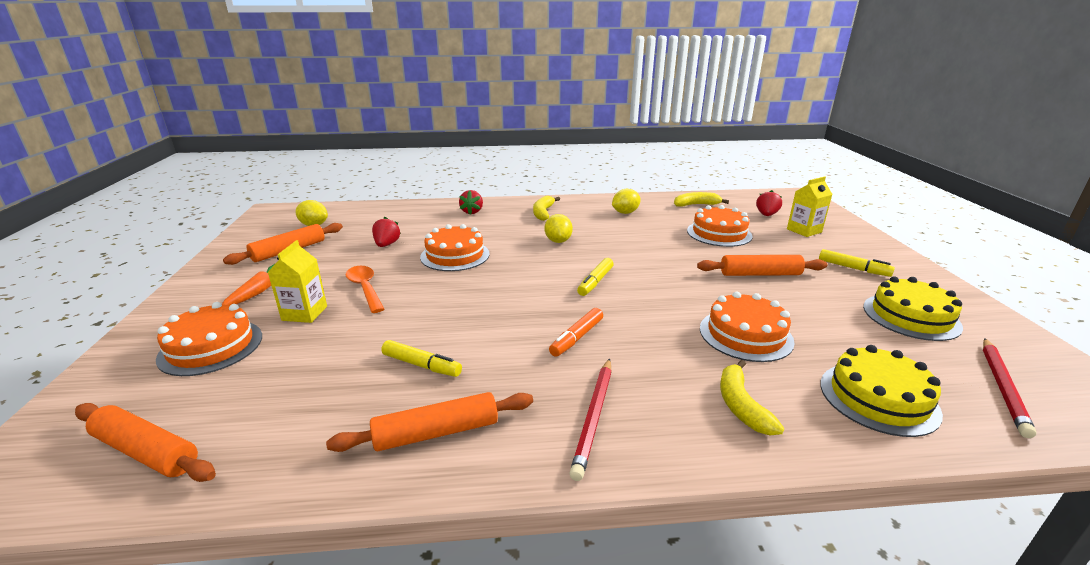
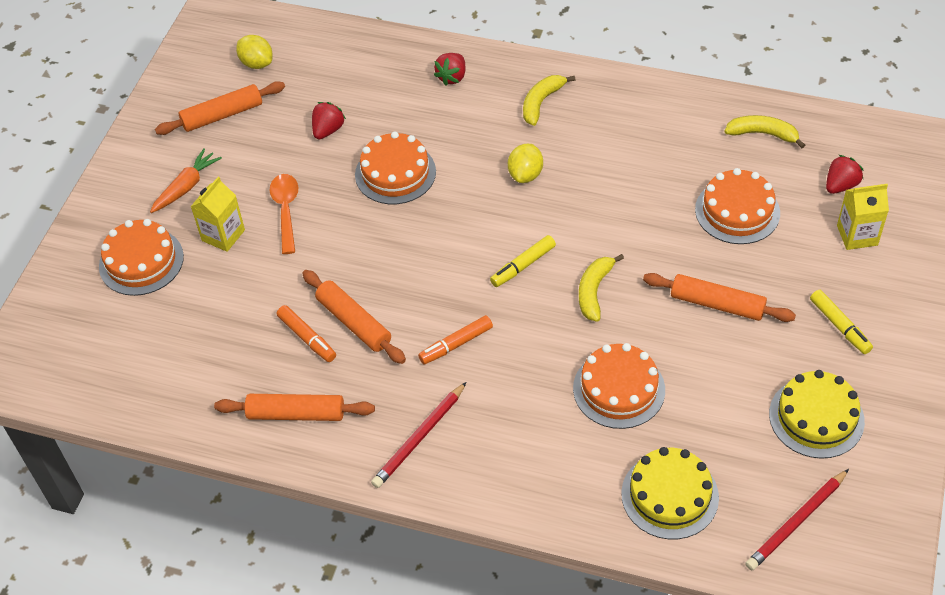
camera: 25 degrees right, 25 degrees up
(146, 451) = (98, 367): orange rolling pin -> orange rolling pin (354, 322)
(421, 365) = (307, 338): yellow marker -> orange marker
(625, 213) = (649, 130): yellow lemon -> none
(741, 405) = (545, 465): yellow banana -> yellow banana (594, 291)

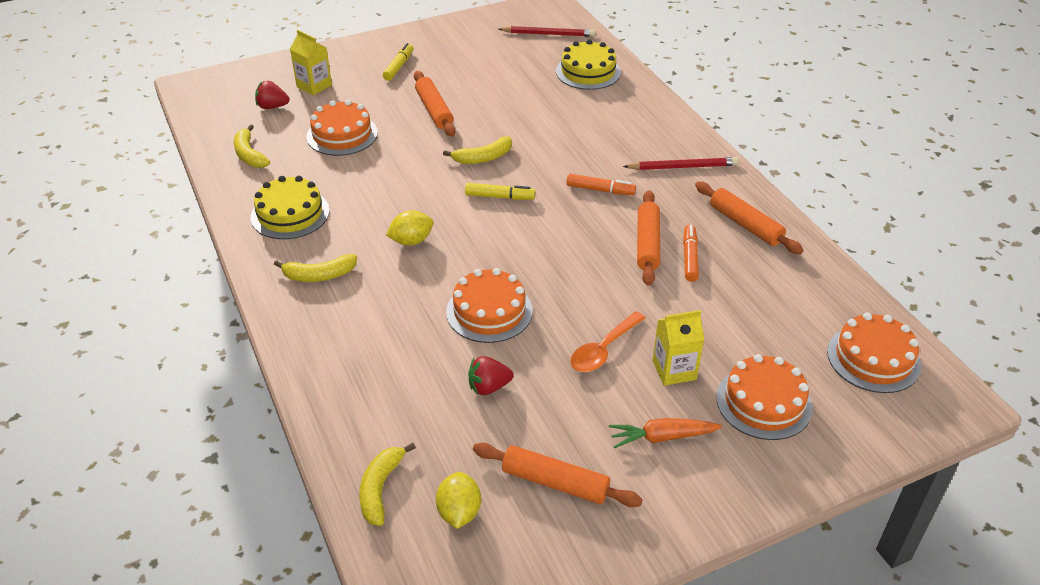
camera: 135 degrees left, 10 degrees down
(313, 40) = (380, 488): none -> yellow banana
(452, 77) = (338, 347): red strawberry -> none
(619, 389) = (544, 116): orange cake -> orange cake (873, 358)
(816, 417) = (475, 51): yellow cake -> yellow cake (290, 214)

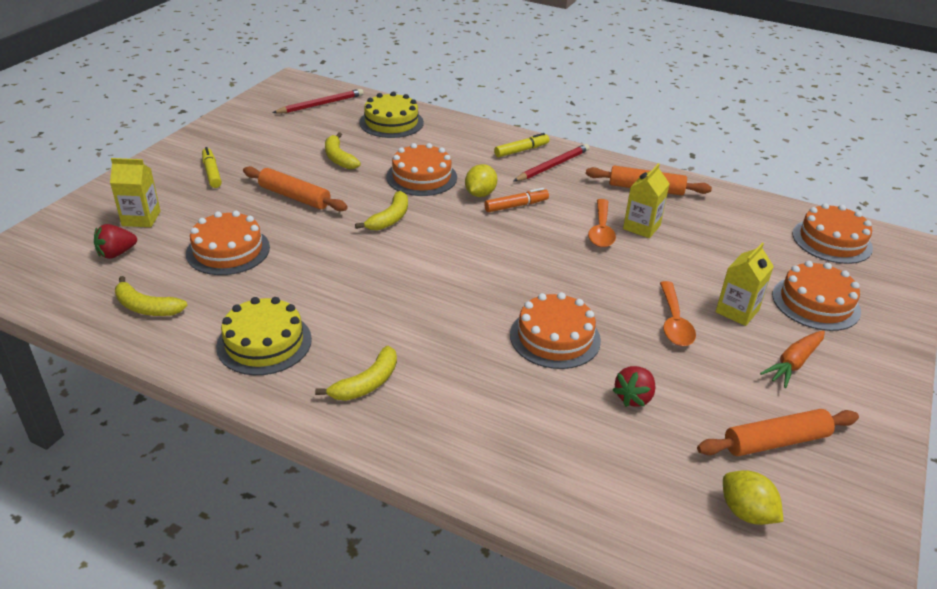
camera: 40 degrees left, 5 degrees down
(380, 488) = (664, 536): yellow banana -> yellow banana (339, 158)
(411, 241) = (415, 312): yellow lemon -> yellow lemon (480, 194)
(500, 197) = (444, 243): yellow marker -> yellow marker (521, 150)
(552, 132) = (421, 177): none -> orange cake
(647, 244) = (601, 230): orange rolling pin -> orange spoon
(690, 257) = (641, 227): orange marker -> yellow carton

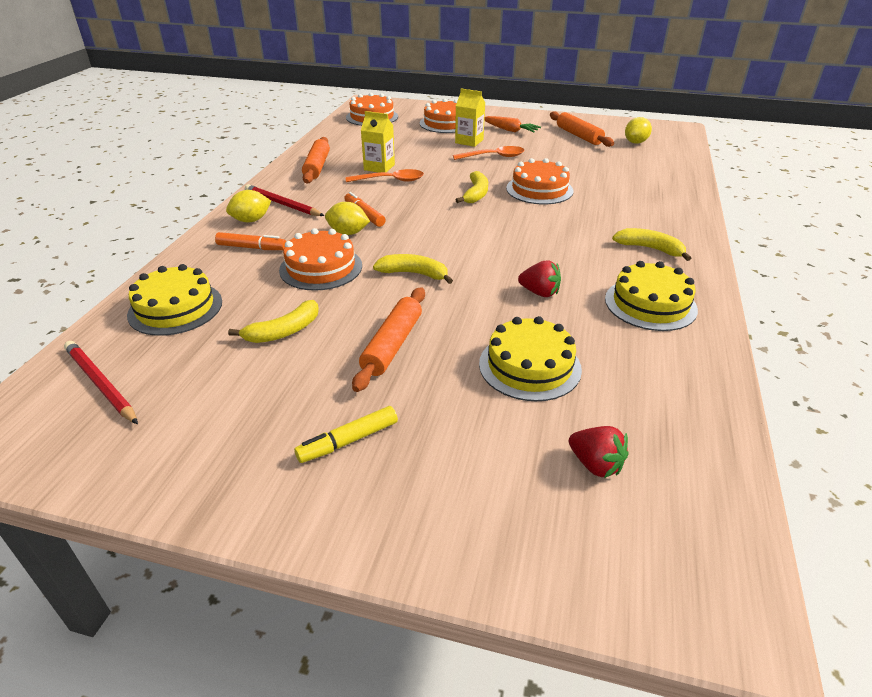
camera: 100 degrees left, 0 degrees up
(141, 218) = (503, 474): yellow carton -> none
(146, 307) = (668, 395): yellow banana -> yellow banana (476, 194)
(228, 250) = (529, 366): orange cake -> yellow cake
(469, 150) = (252, 248): none -> orange marker
(521, 150) = (251, 220): yellow marker -> yellow lemon
(633, 397) = (577, 166): red strawberry -> red strawberry (539, 293)

